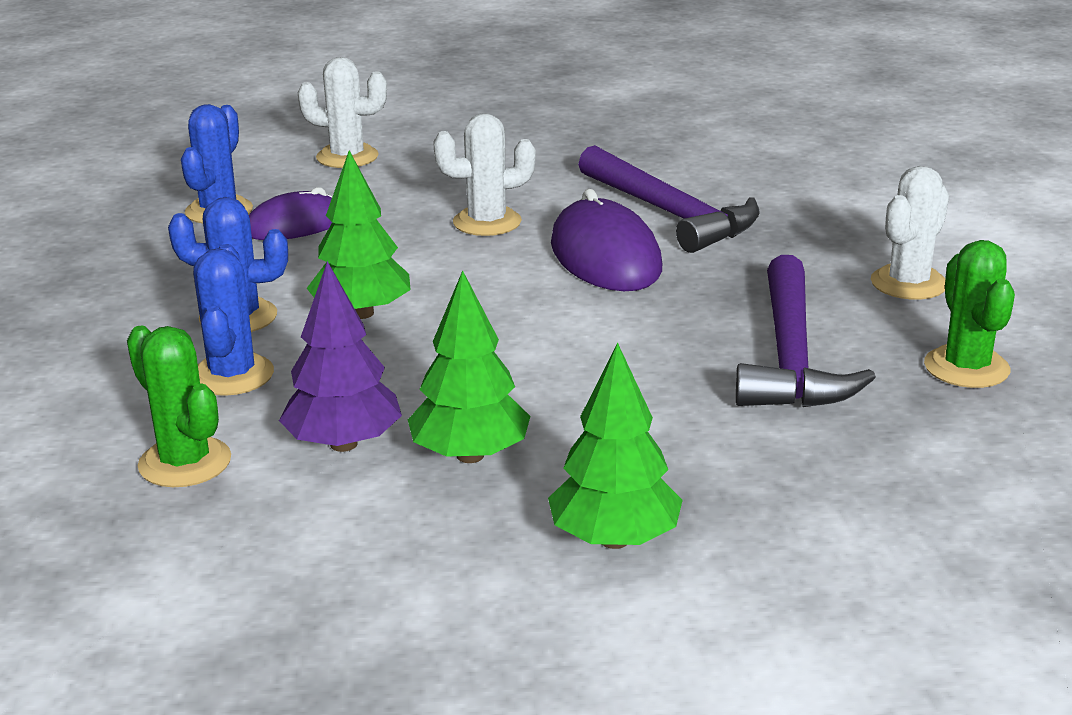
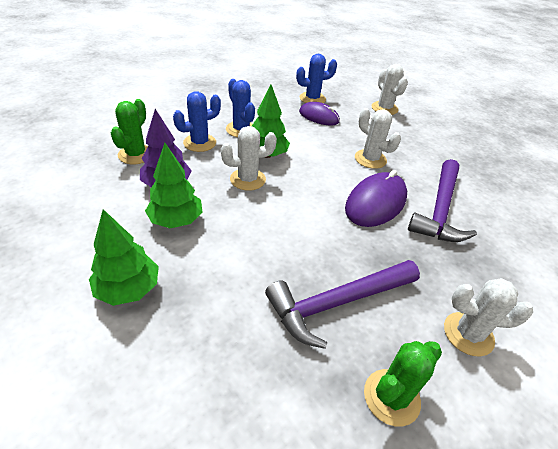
camera: 55 degrees right, 15 degrees up
(421, 352) = (247, 179): none -> white cactus

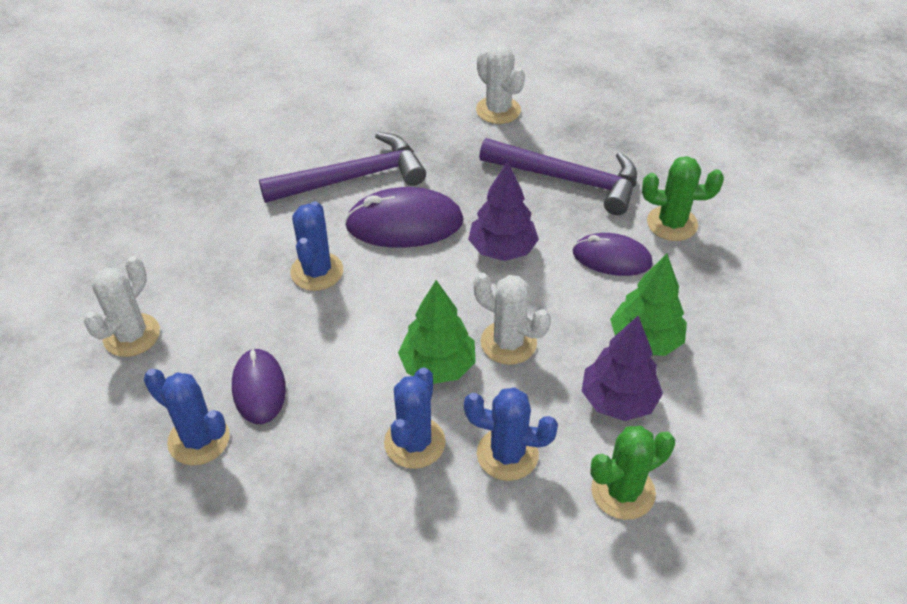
camera: 130 degrees left, 5 degrees up
(128, 289) = (741, 296): green tree -> none
(242, 259) = (612, 258): none -> purple mouse
(310, 221) = (502, 249): none -> purple tree
(370, 159) = (317, 271): white cactus -> blue cactus
(391, 397) = (600, 122): green cactus -> green cactus (672, 223)

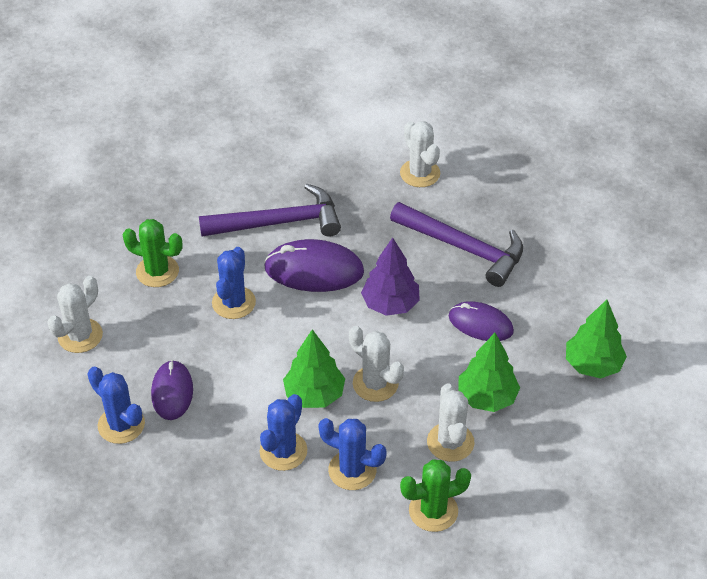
camera: 10 degrees right, 0 degrees up
(618, 400) = (450, 442): purple tree -> white cactus
(672, 223) = (541, 300): green cactus -> green cactus (157, 271)
(753, 286) = (592, 365): none -> green tree

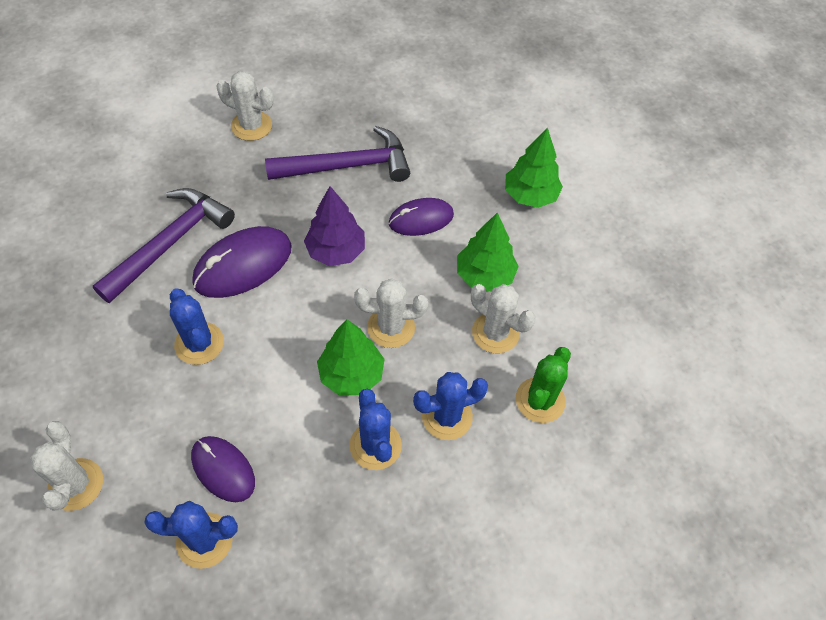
camera: 45 degrees left, 10 degrees up
(157, 271) = (96, 365): green cactus -> none

